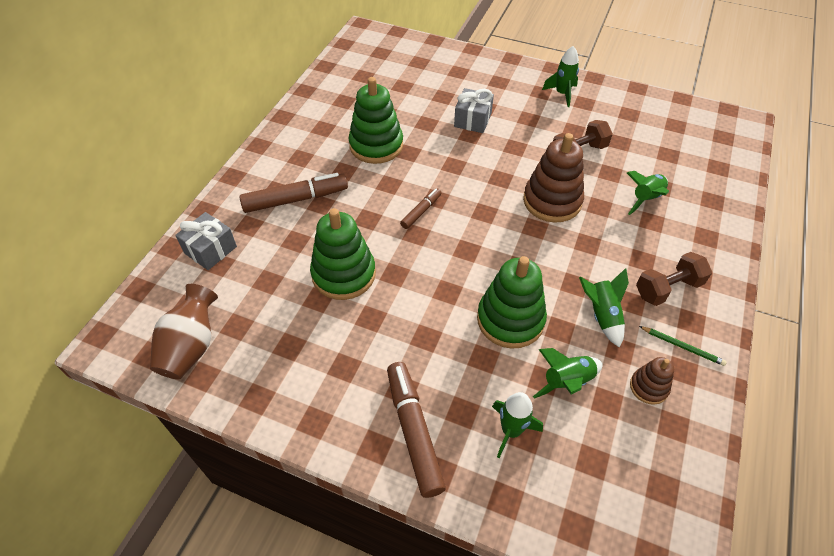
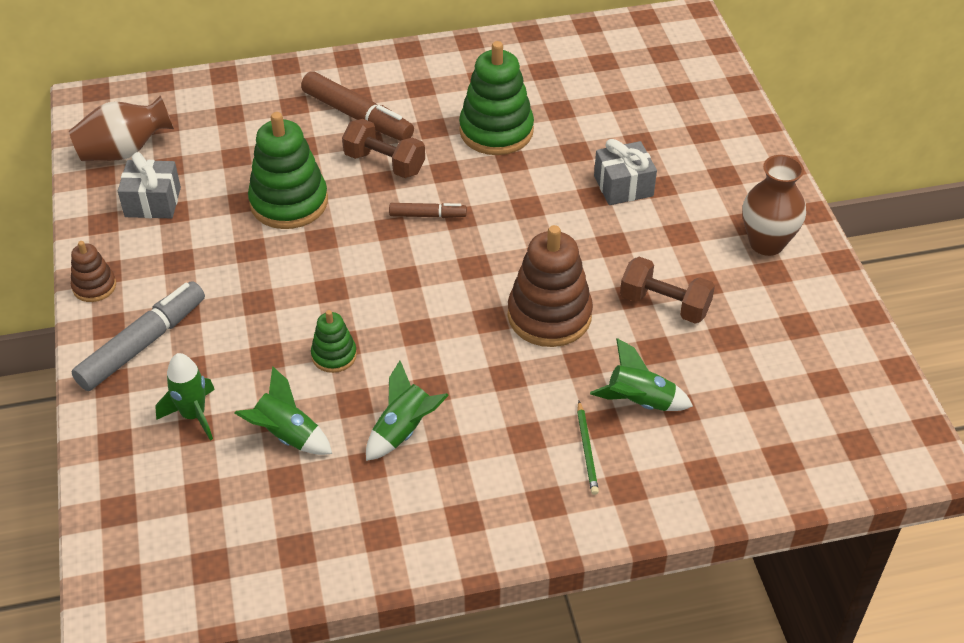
camera: 55 degrees right, 5 degrees down
(210, 250) = (241, 99): grey gift -> grey gift (153, 202)
(414, 431) = (142, 344): brown marker -> grey marker
(510, 320) = (334, 355): green stacking toy -> green stacking toy, size x0.52
(562, 94) = (766, 243): green rocket -> brown vase
(648, 387) = (332, 509): brown stacking toy -> brown stacking toy (94, 286)
(667, 288) = (498, 477): brown dumbbell -> brown dumbbell (384, 163)
(682, 346) = (416, 521): green pencil -> green pencil (587, 450)

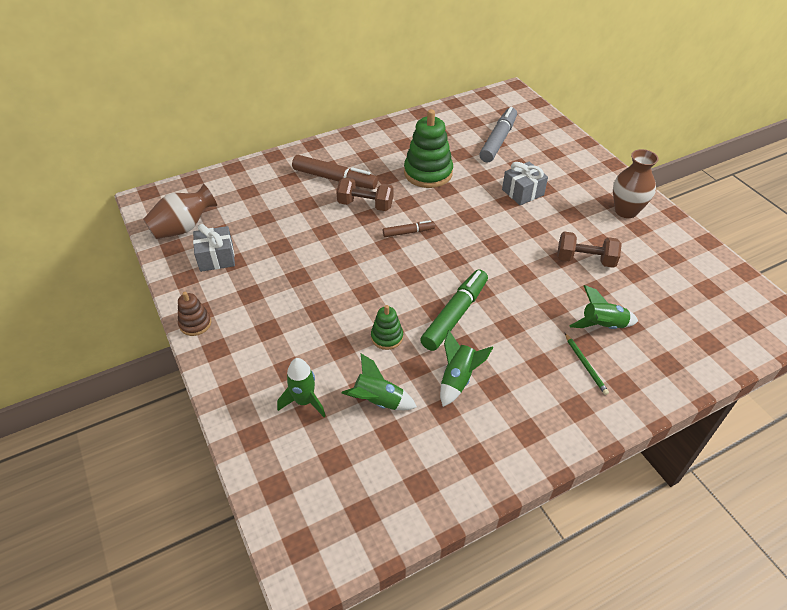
camera: 15 degrees left, 0 degrees up
(142, 344) = (246, 358): grey marker -> grey marker (498, 140)
(289, 202) = (312, 241): green stacking toy -> none
(439, 345) = (454, 315): none -> green marker
(549, 315) = (517, 281): brown stacking toy -> none

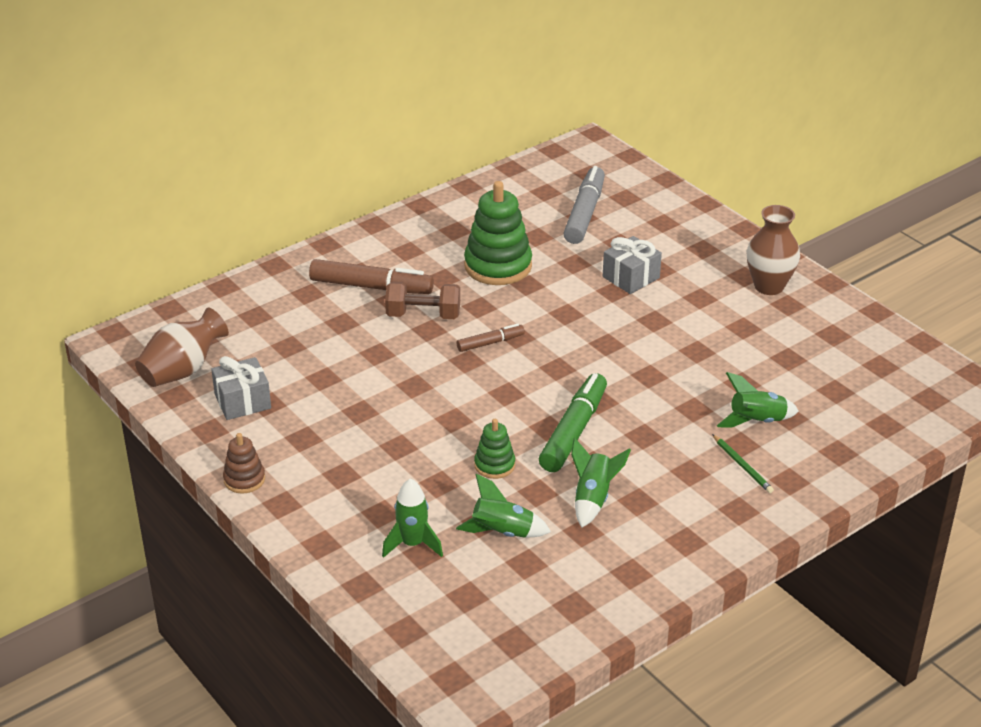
camera: 10 degrees left, 10 degrees down
(585, 260) = (725, 350): brown dumbbell -> none

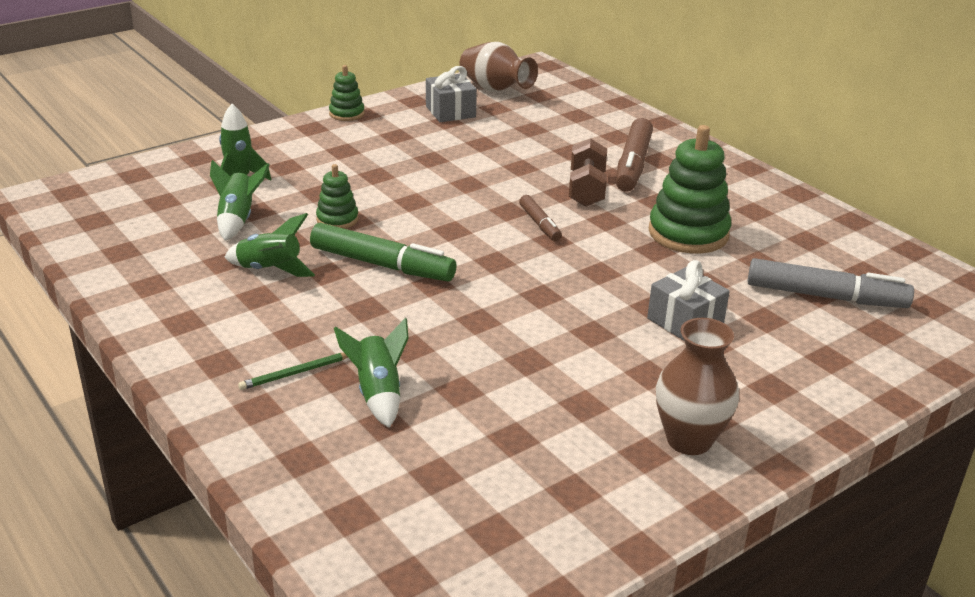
camera: 90 degrees right, 5 degrees down
(244, 479) = (347, 114): brown stacking toy -> green stacking toy

